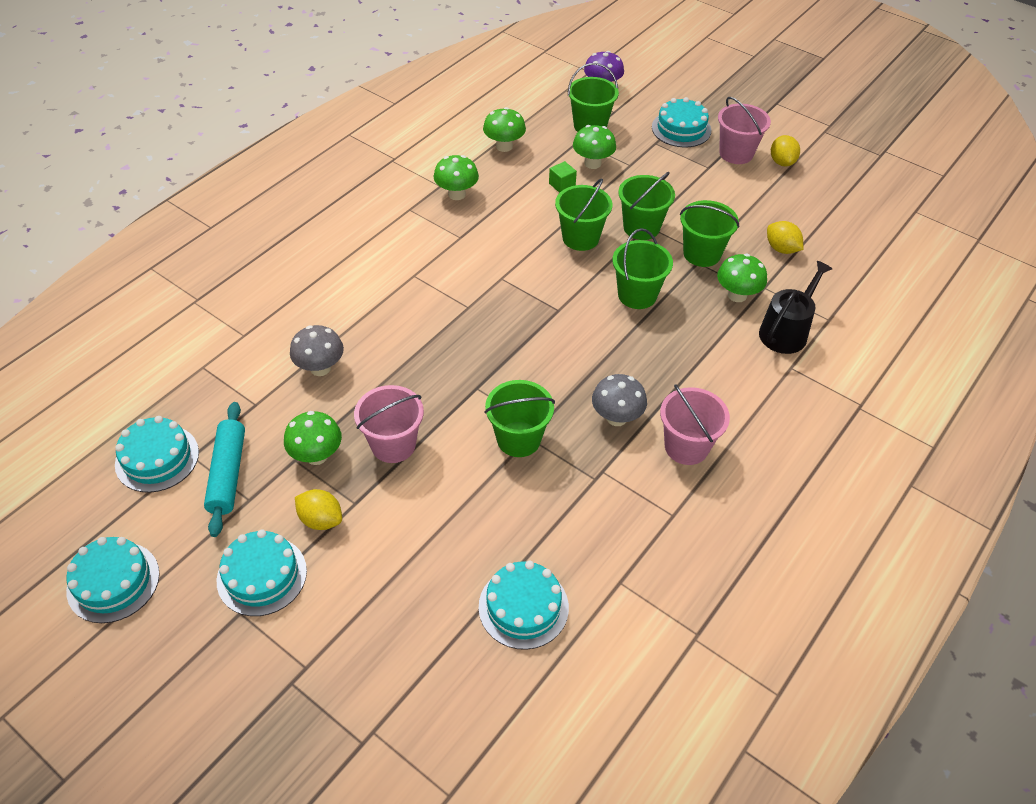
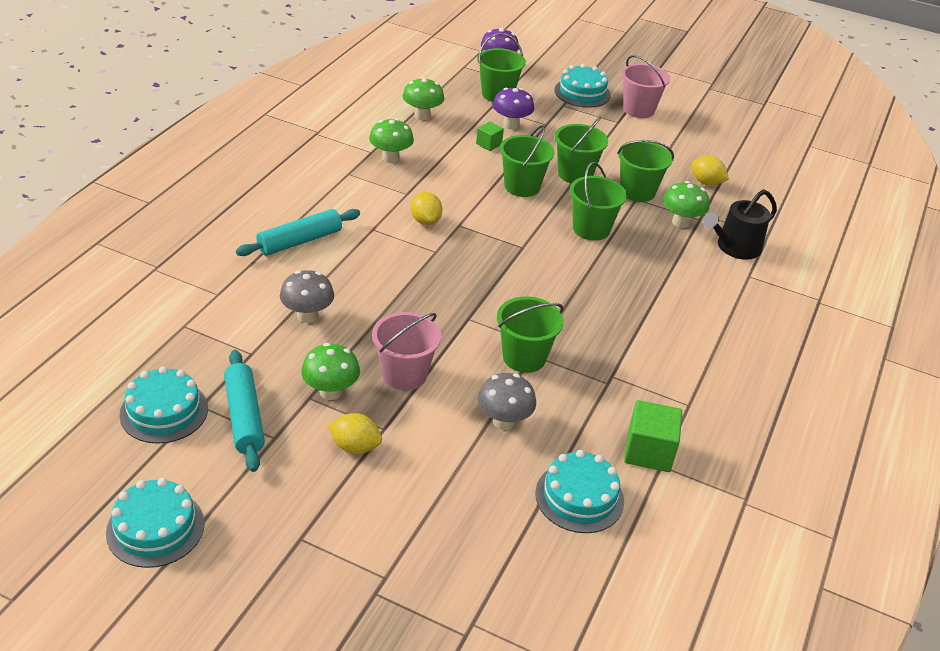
camera: 15 degrees left, 10 degrees down
(262, 575) = (311, 502): turquoise cake -> none
(338, 283) = (300, 241): none -> turquoise rolling pin
(592, 163) = (511, 125): green mushroom -> purple mushroom
(612, 564) = (648, 451): none -> green cube
(616, 417) = (609, 330): grey mushroom -> grey mushroom (504, 421)
(686, 447) = (680, 348): pink bucket -> none
(782, 162) = (681, 114): yellow lemon -> yellow lemon (425, 221)
(786, 331) = (734, 247): black watering can -> black watering can turned 150 degrees counterclockwise

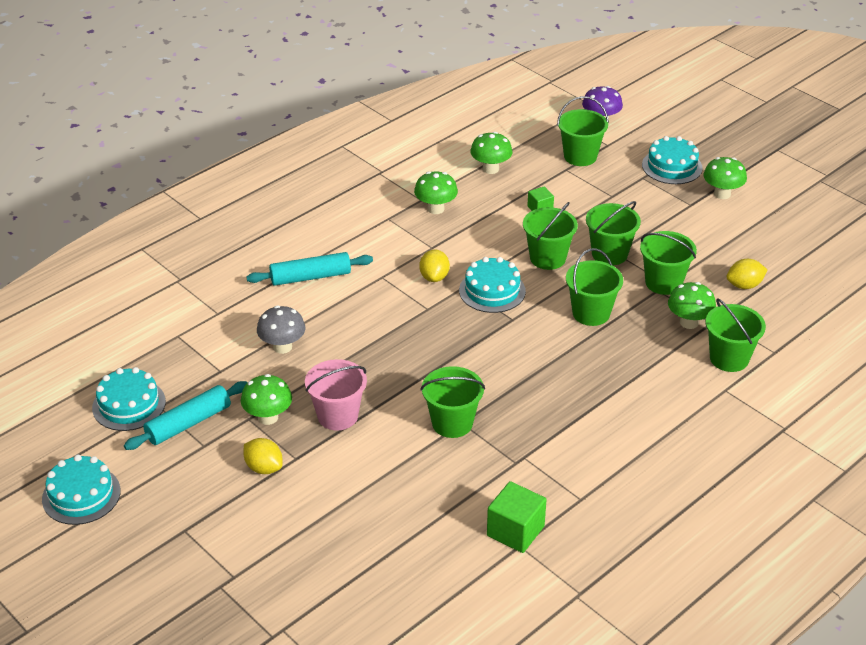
camera: 25 degrees right, 0 degrees up
(245, 417) = (188, 423): turquoise rolling pin -> turquoise rolling pin turned 45 degrees clockwise
(504, 421) = (401, 475): grey mushroom -> none
(511, 125) = (575, 191): purple mushroom -> none
(579, 497) = (429, 554): turquoise cake -> turquoise cake (492, 291)
(638, 110) = (722, 194): pink bucket -> green mushroom
(706, 183) = (744, 285): yellow lemon -> yellow lemon turned 75 degrees counterclockwise
(734, 247) = (729, 358): black watering can -> green bucket

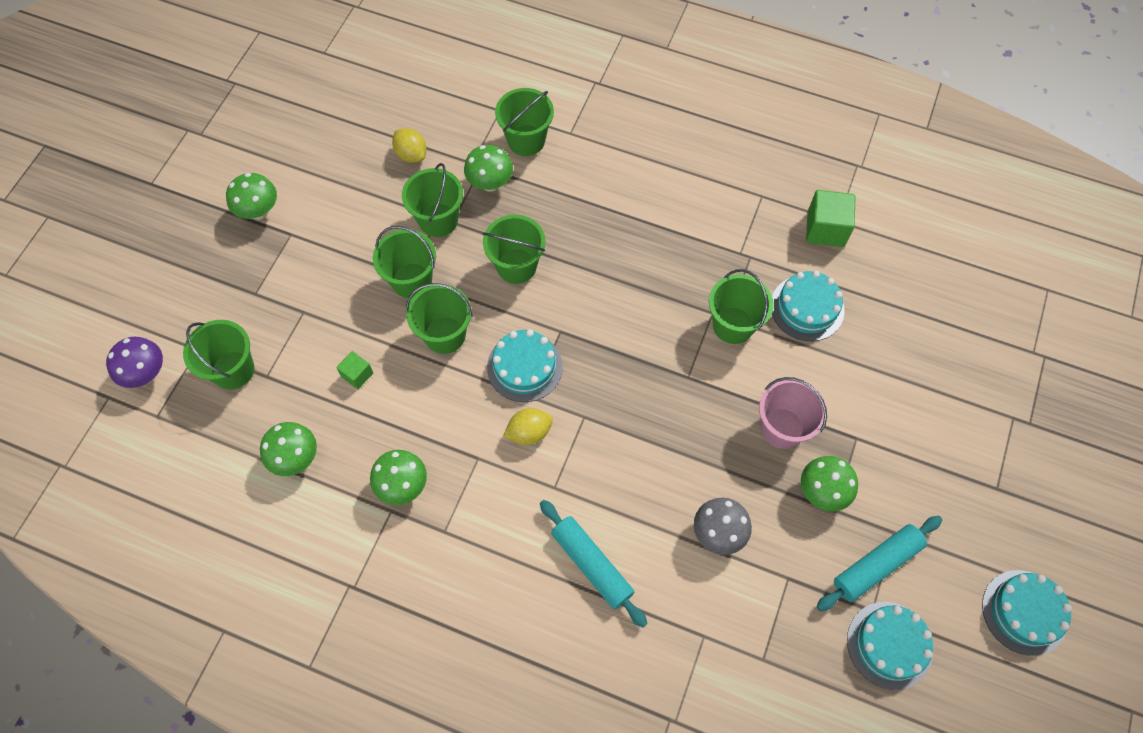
camera: 115 degrees left, 25 degrees up
(188, 423) = (876, 565): turquoise rolling pin -> turquoise rolling pin turned 60 degrees counterclockwise
(264, 468) = (885, 460): yellow lemon -> none
(672, 166) = (221, 271): turquoise cake -> turquoise cake (807, 308)

